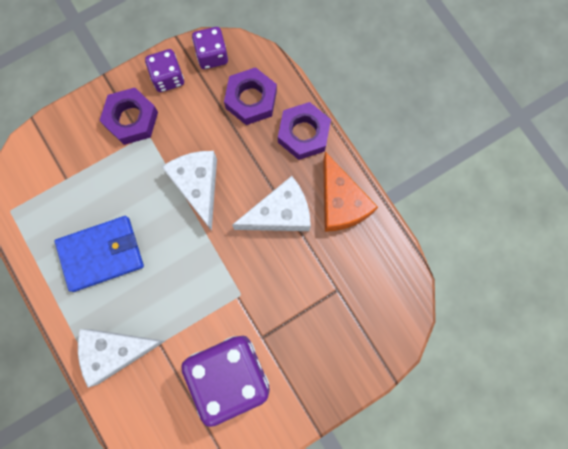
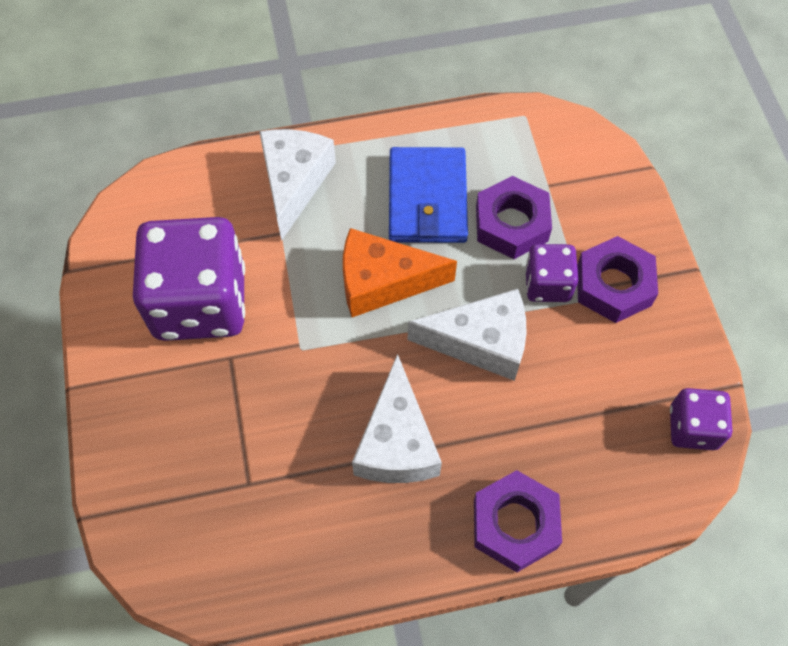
camera: 110 degrees right, 15 degrees down
(168, 78) = (669, 352): purple dice -> purple dice (547, 284)
(251, 100) = (598, 462): purple nut -> purple nut (511, 224)
(341, 203) = (379, 541): orange cheese -> orange cheese (383, 282)

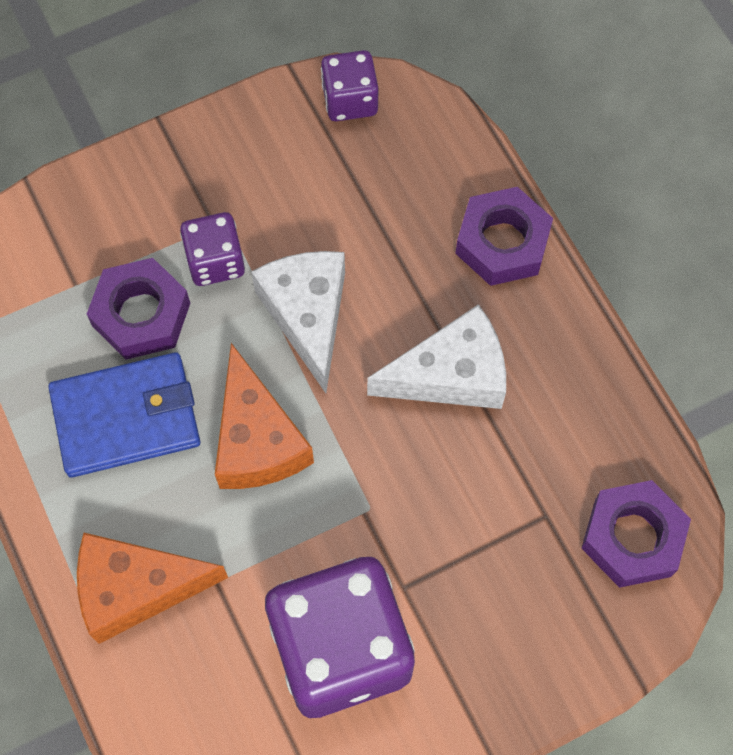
camera: 105 degrees left, 5 degrees up
(294, 183) = (136, 588): white cheese -> orange cheese
(613, 285) = (200, 194): purple nut -> purple nut (632, 537)

